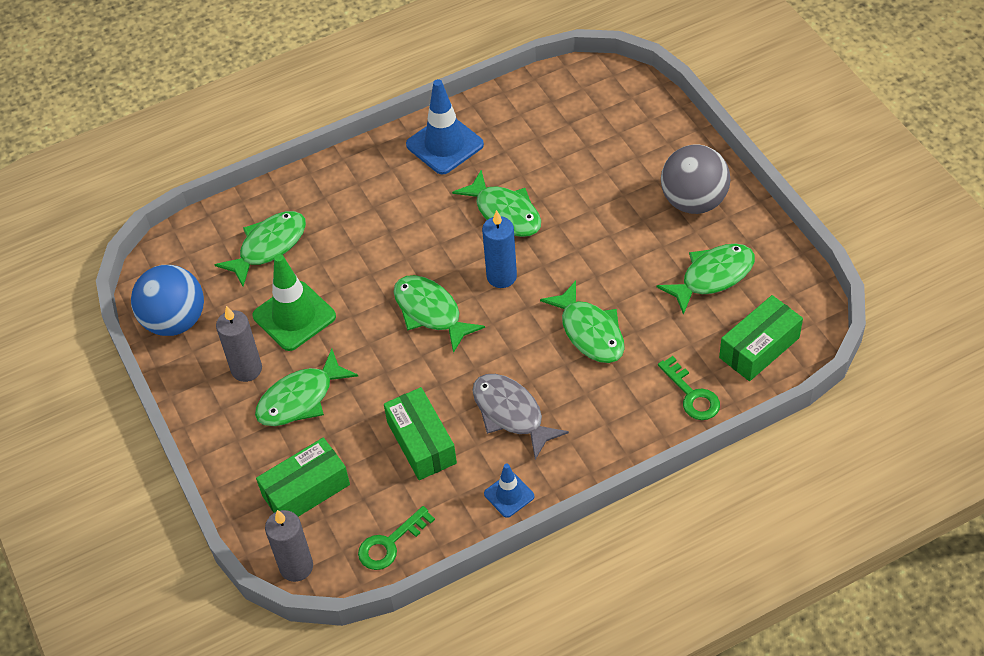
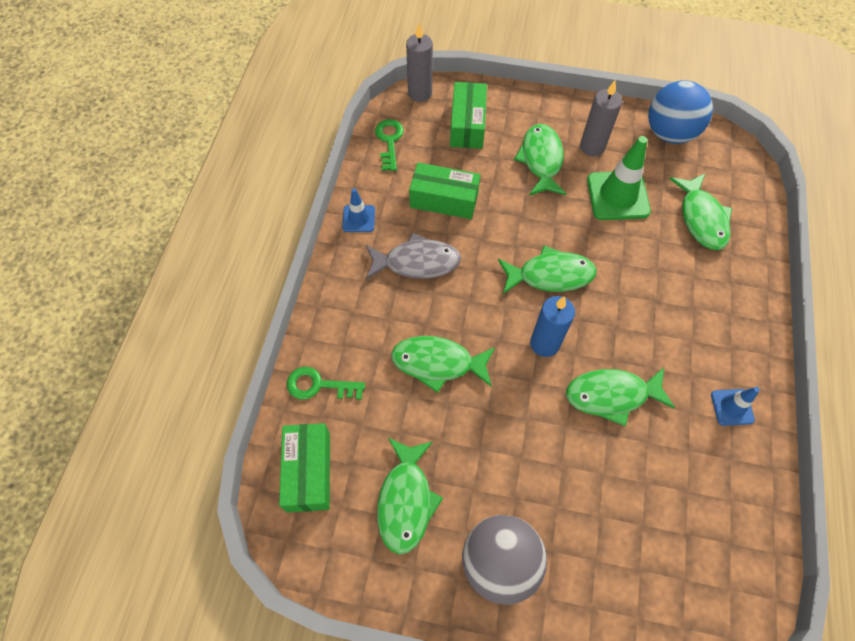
camera: 125 degrees right, 10 degrees up
(444, 145) = (732, 407): blue traffic cone -> blue traffic cone, size x0.55

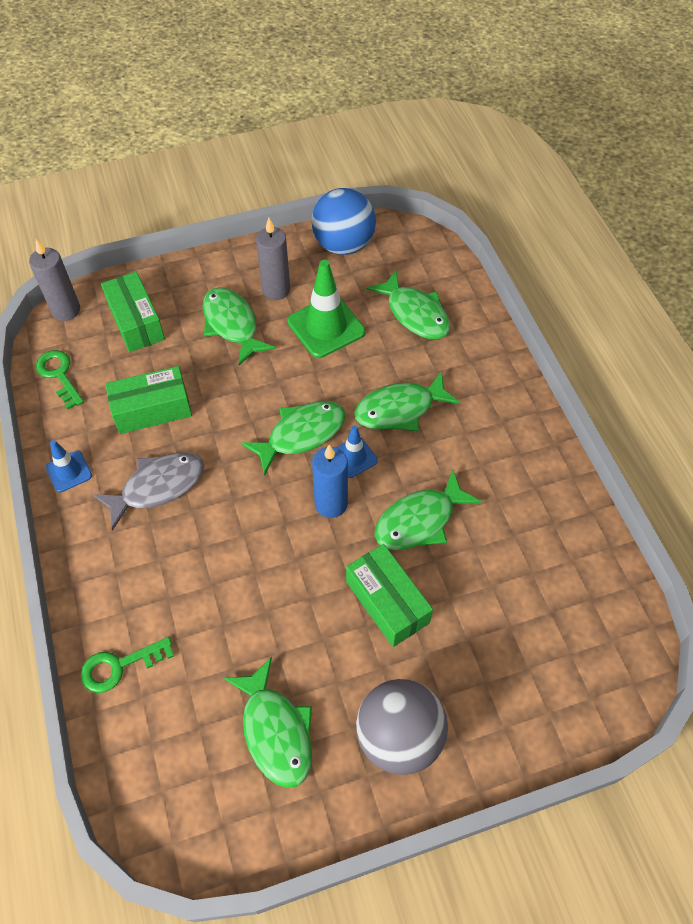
camera: 30 degrees left, 5 degrees down
(309, 471) = (157, 760): green box -> green box (387, 602)
(438, 363) = (235, 577): green fish -> green fish (400, 409)
(732, 407) = (530, 475): blue traffic cone -> blue traffic cone (354, 457)

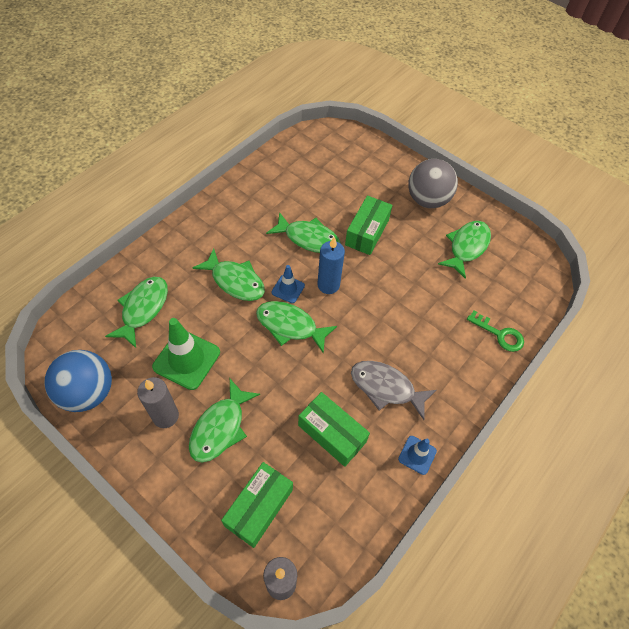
camera: 125 degrees left, 0 degrees up
(59, 375) = (348, 531): green key -> none

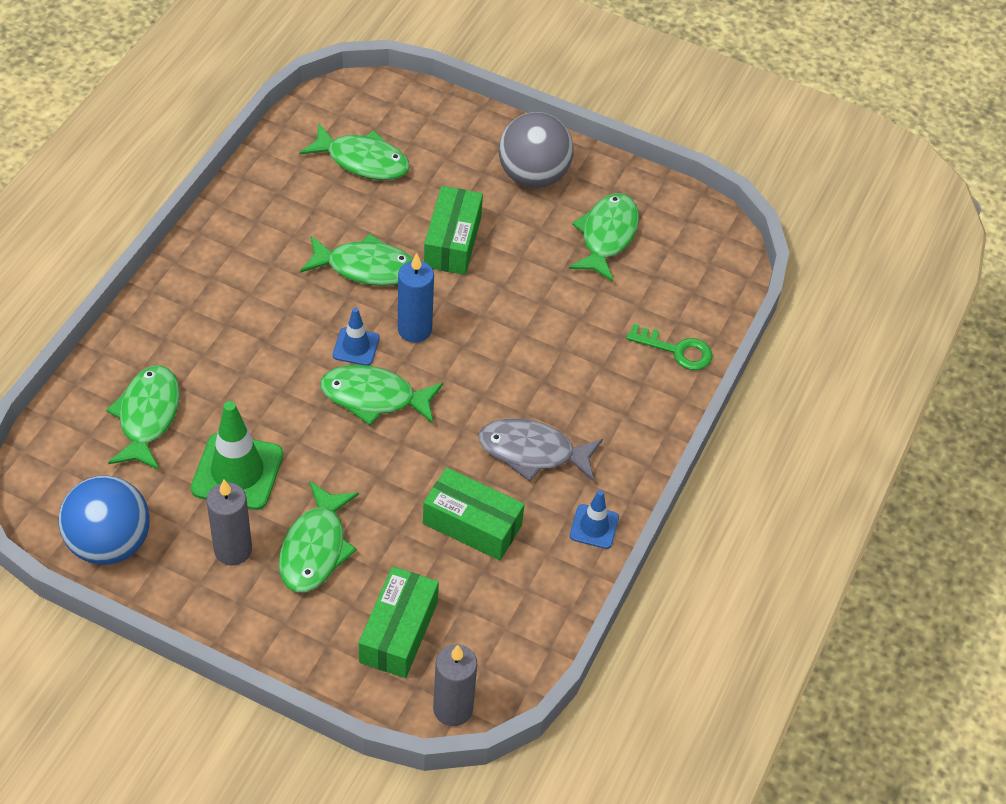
camera: 15 degrees left, 5 degrees down
(235, 281) = (273, 351): green fish -> green fish (362, 161)

